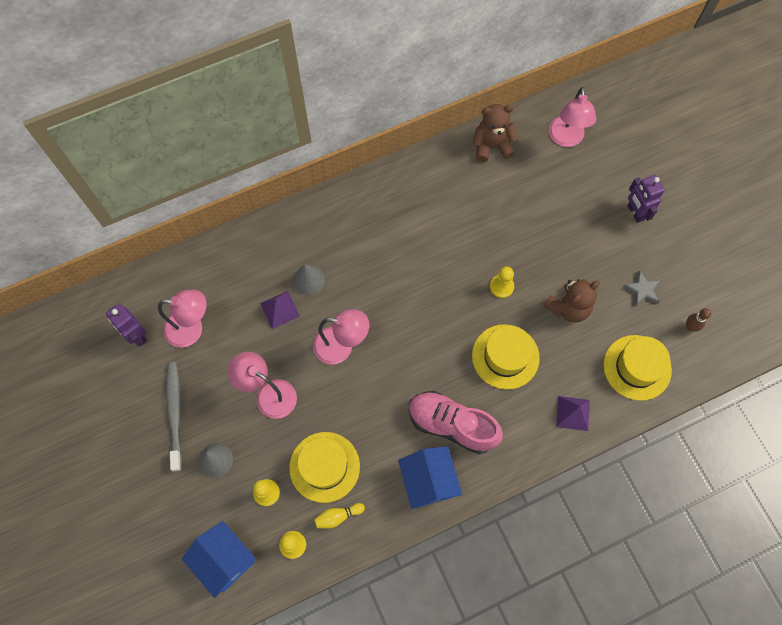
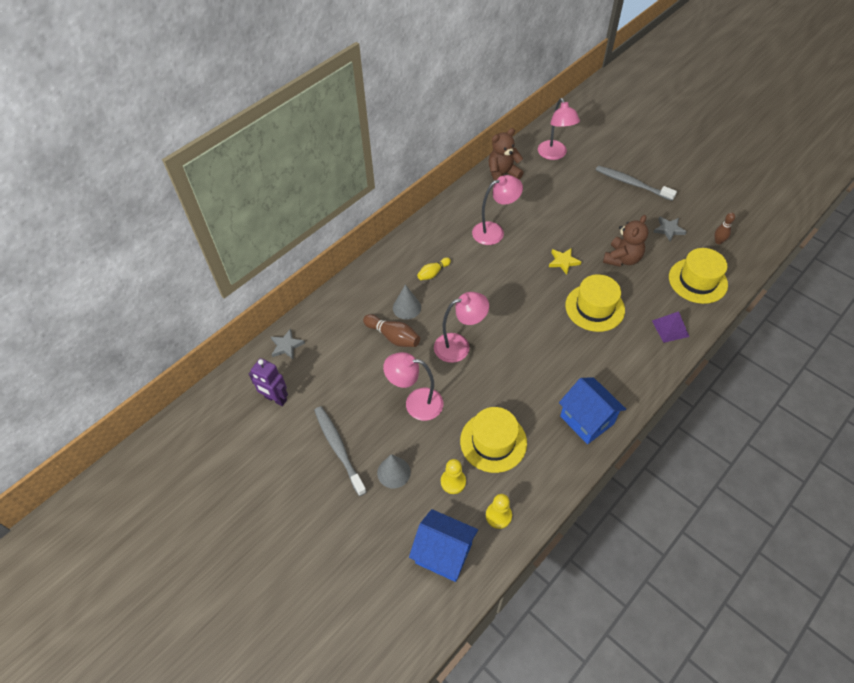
camera: 20 degrees left, 15 degrees down
(170, 279) = (286, 346): none -> grey star
(192, 329) = (323, 377): pink lamp -> pink lamp (494, 231)
(280, 309) = (393, 337): purple pyramid -> brown bowling pin
(338, 516) = (526, 477): yellow bowling pin -> yellow bowling pin (433, 273)
(452, 425) = (581, 371): pink shoe -> none
(501, 287) = (563, 262): yellow pawn -> yellow star
(635, 213) = (632, 184): purple robot -> grey toothbrush

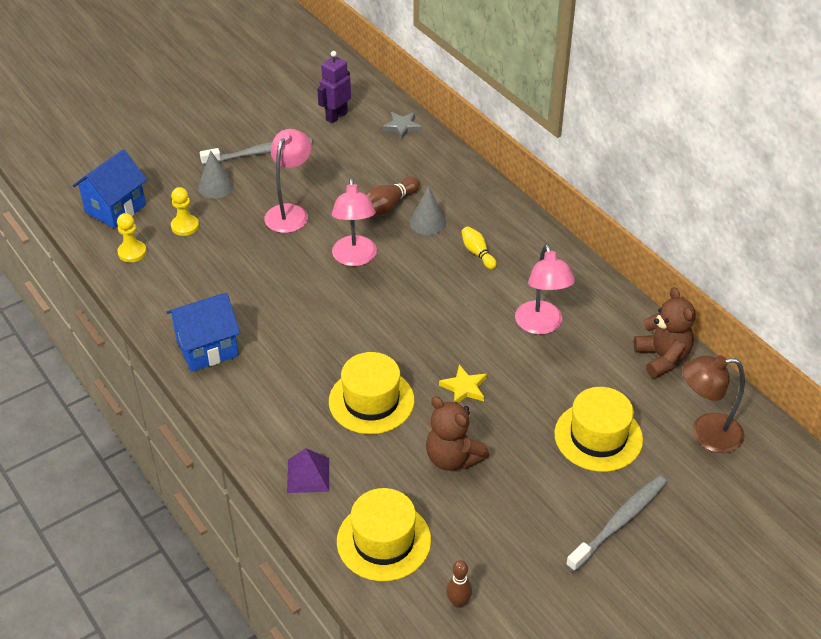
camera: 100 degrees right, 10 degrees down
(493, 441) = (216, 264): yellow hat -> yellow hat (598, 436)
(554, 154) = (706, 434): pink lamp -> brown lamp
(668, 230) = (500, 539): grey star -> none

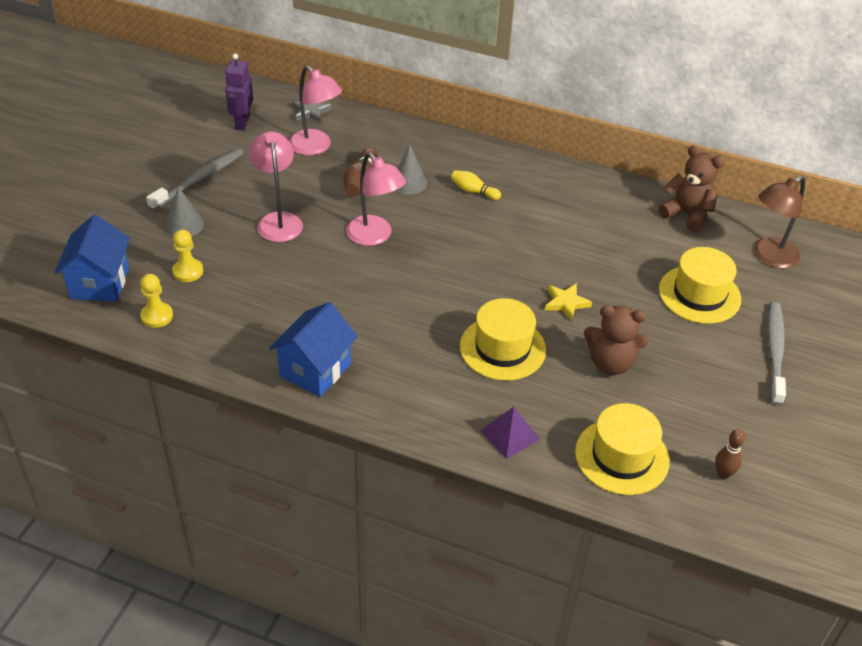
camera: 35 degrees left, 0 degrees up
(541, 325) = (577, 228): pink lamp -> pink lamp (316, 147)

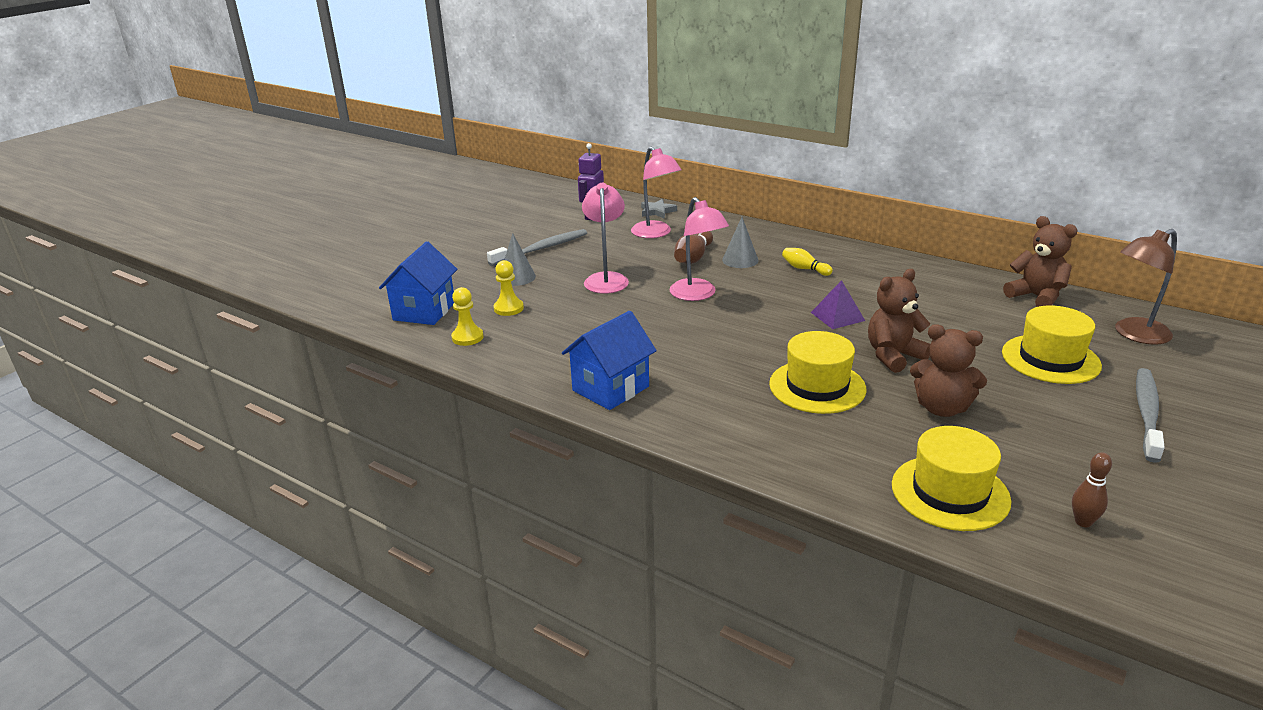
camera: 15 degrees right, 15 degrees down
(509, 435) = (814, 460): purple pyramid -> purple pyramid (837, 316)
(566, 303) = (893, 356): yellow star -> brown teddy bear

